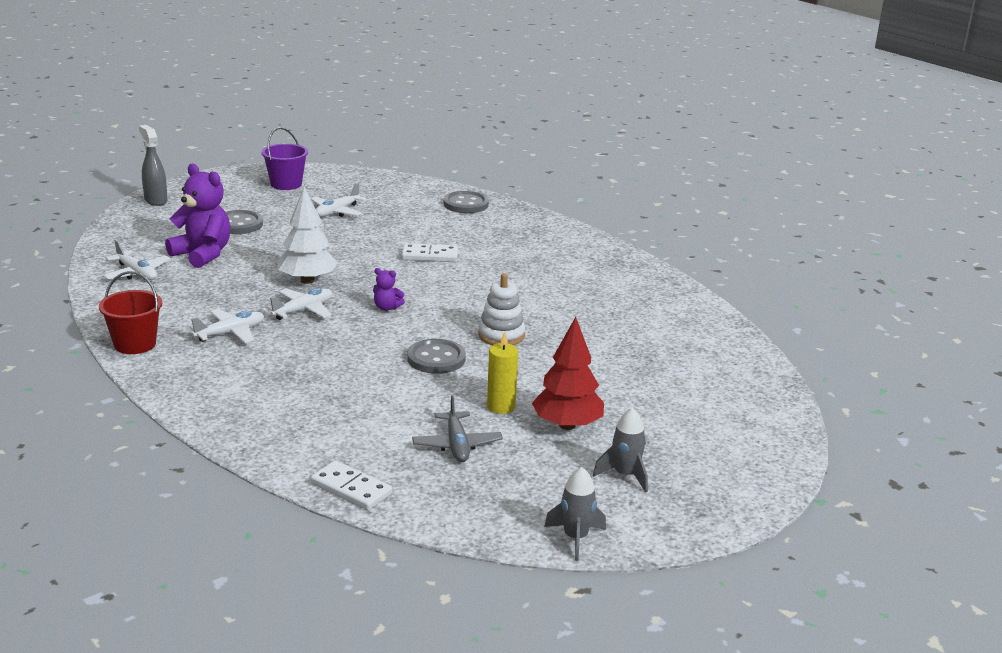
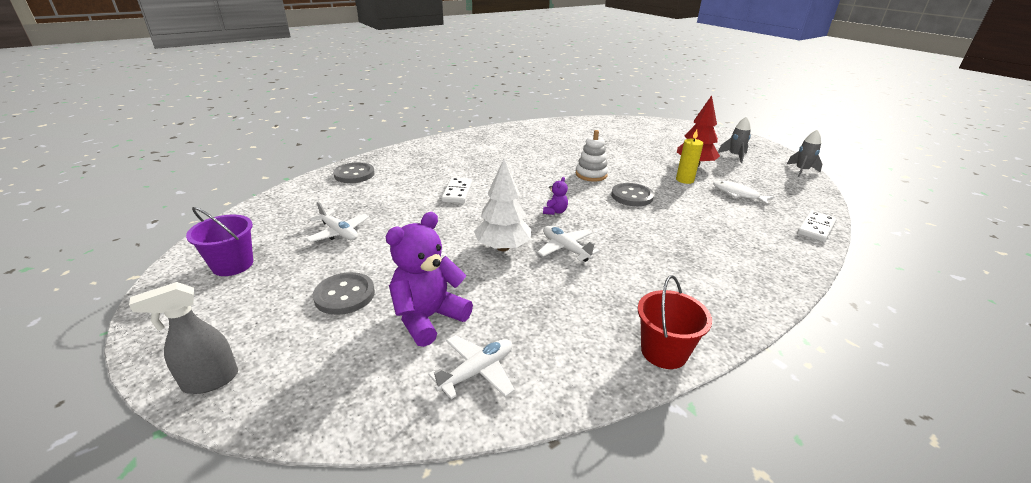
camera: 85 degrees left, 5 degrees up
(230, 333) = (620, 287): white plane -> none
(457, 445) = (738, 194): grey plane -> white fish

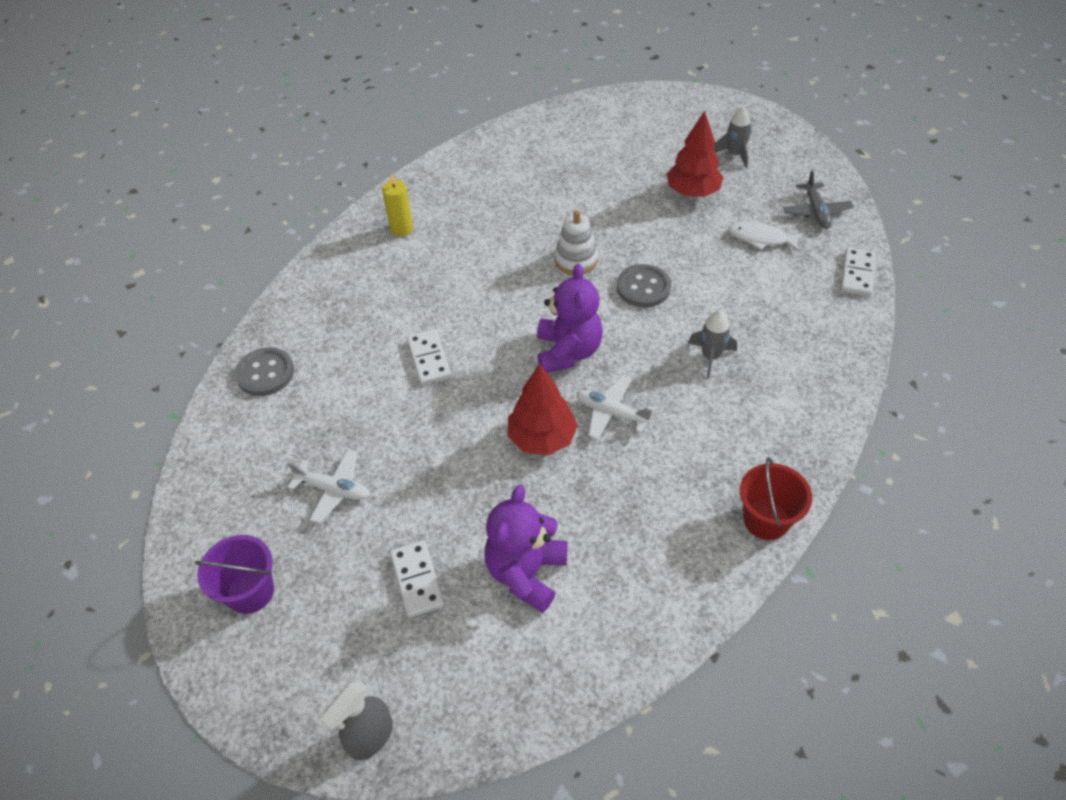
camera: 20 degrees left, 20 degrees up
(344, 295) = (417, 580): grey button -> white domino
(477, 372) = (613, 616): white plane -> none
(502, 247) = (542, 438): white tree -> red tree
(555, 211) = (568, 351): purple teddy bear -> purple teddy bear, size x2.17
(684, 180) = (692, 230): yellow candle -> yellow candle (402, 229)
(790, 191) = (816, 211): none -> grey plane
(801, 171) = (819, 161): grey rocket -> grey rocket (710, 356)

